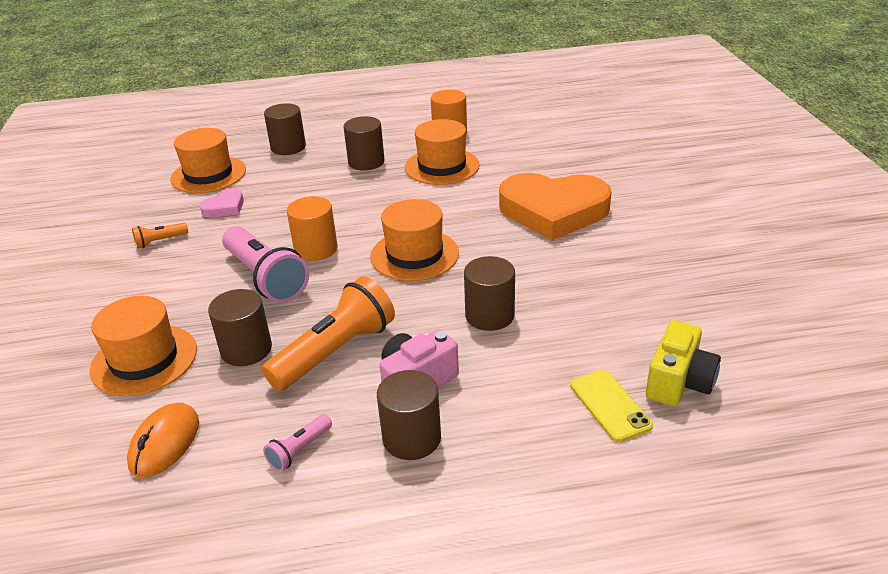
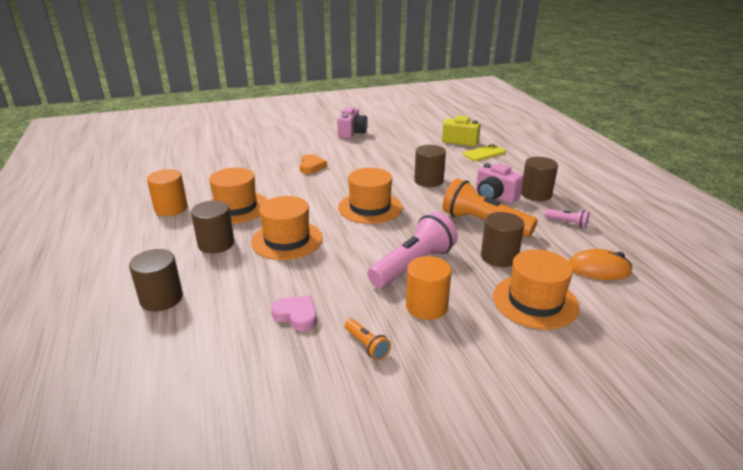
camera: 100 degrees left, 5 degrees down
(208, 174) = (215, 348): orange hat -> orange hat (287, 240)
(316, 249) = (368, 248): orange cylinder -> orange cylinder (426, 306)
(553, 211) = (311, 166): orange heart -> orange heart, size x0.43
(700, 249) = (352, 133): none -> pink camera

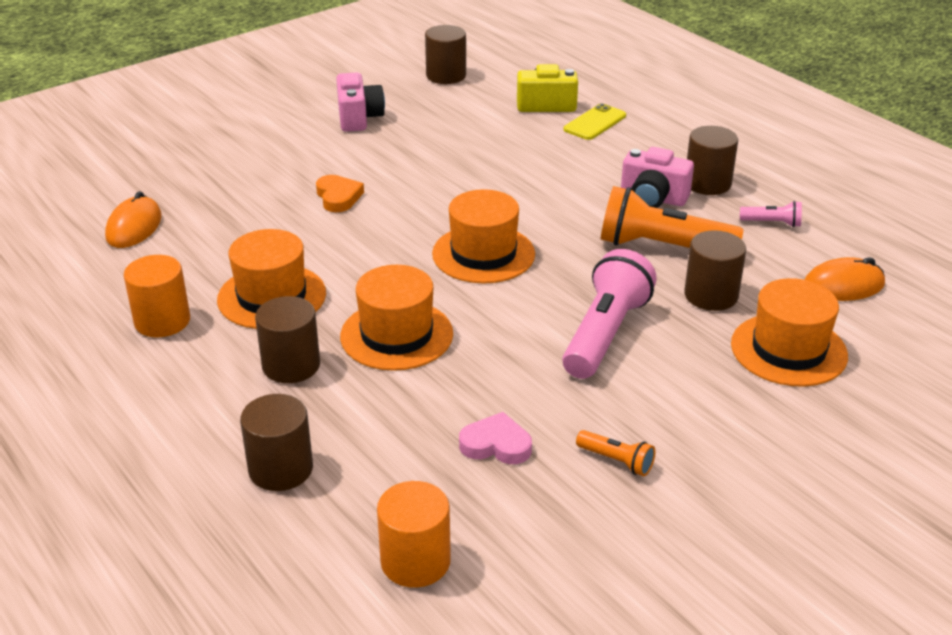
camera: 20 degrees left, 5 degrees up
(198, 163) = (134, 227): none -> orange mouse
(426, 306) = (659, 390): orange cylinder -> orange cylinder (415, 561)
(428, 181) = (541, 189): brown cylinder -> brown cylinder (446, 75)

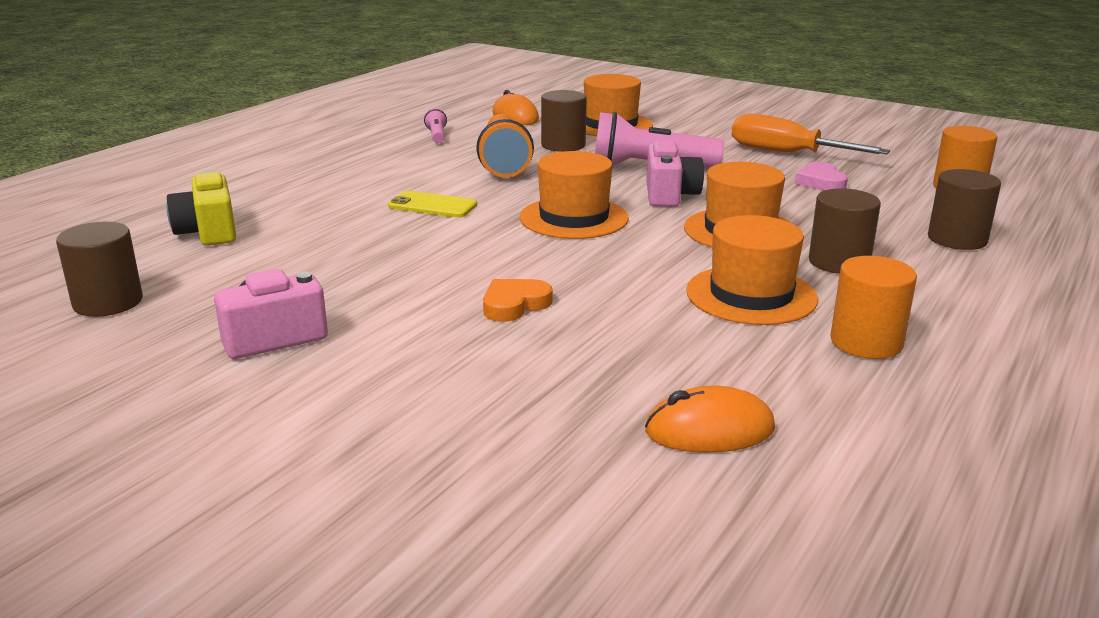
camera: 110 degrees left, 10 degrees down
(595, 123) = (256, 205): yellow phone -> yellow phone (432, 205)
(616, 461) = (786, 153): orange flashlight -> orange screwdriver
(653, 198) = (419, 171): pink camera -> pink camera (670, 195)
(707, 183) = (378, 156): brown cylinder -> none

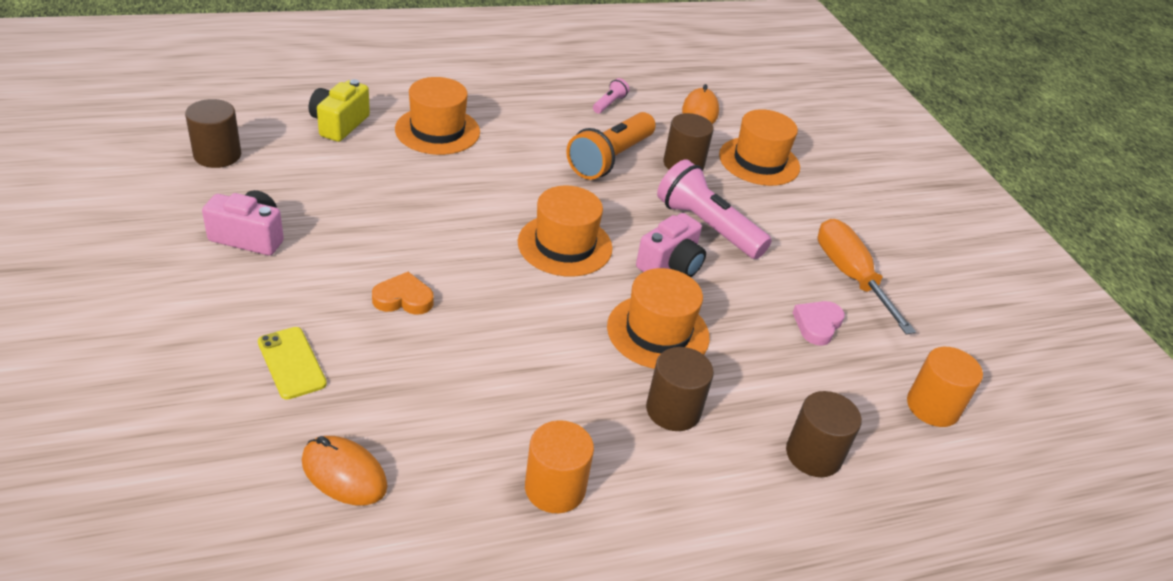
camera: 35 degrees right, 15 degrees up
(432, 205) = (496, 176): yellow phone -> yellow phone (291, 363)
(751, 295) = (556, 394): orange hat -> orange hat (437, 131)

